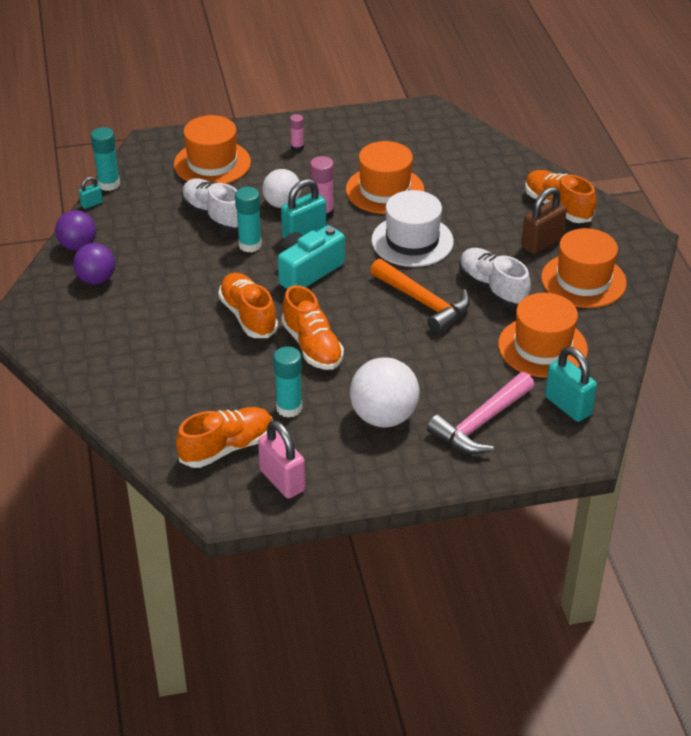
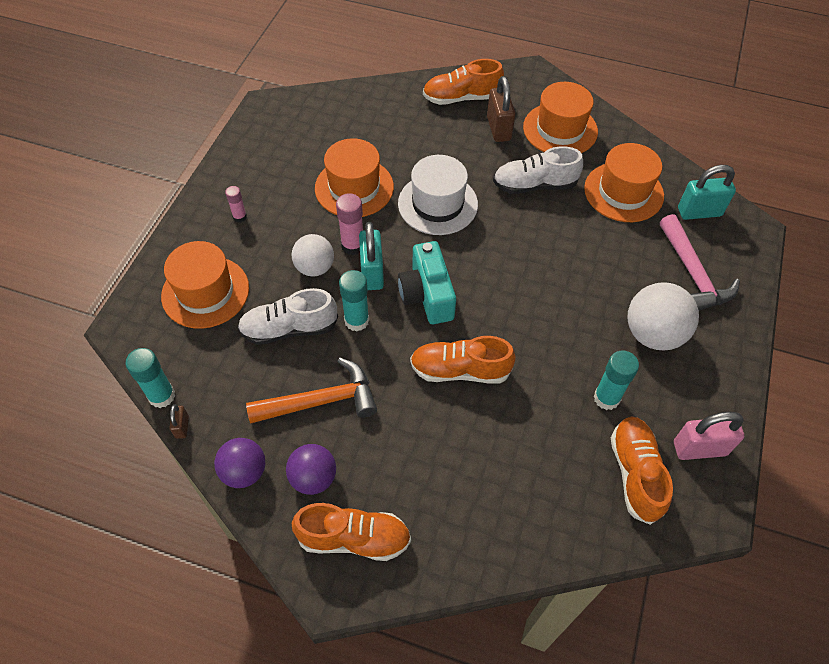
camera: 60 degrees left, 15 degrees up
(91, 204) = (182, 427): turquoise padlock -> brown padlock
(312, 346) = (533, 341): orange shoe -> orange shoe (354, 538)
(424, 303) = (524, 236): orange hammer -> orange hammer (321, 401)

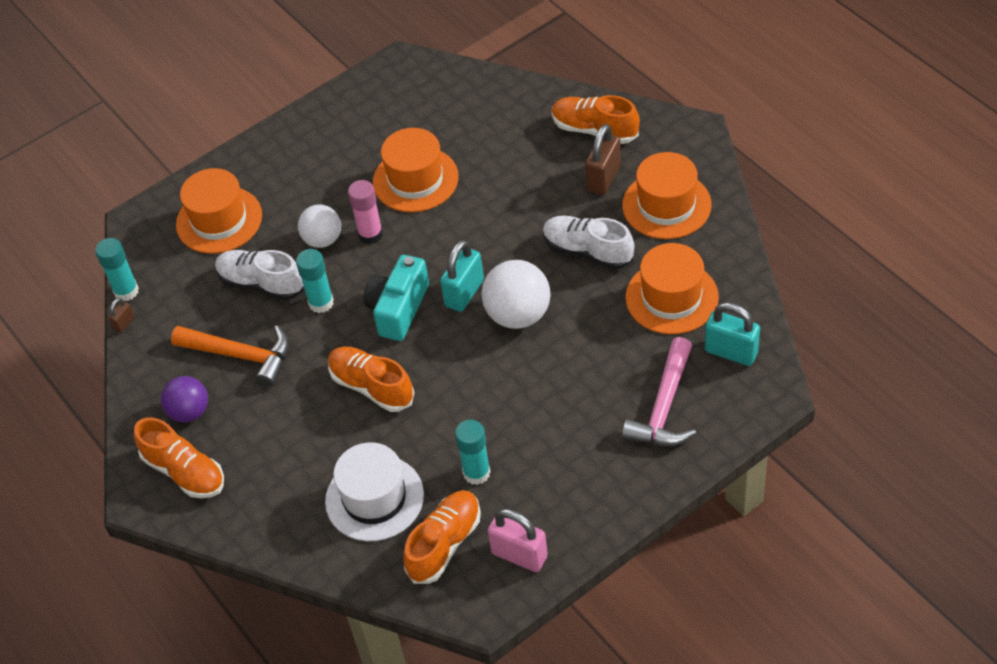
camera: 40 degrees right, 5 degrees down
(240, 217) = (295, 164): pink glue stick -> none
(244, 472) = (143, 380): purple ball -> none
(372, 273) = (367, 267): turquoise padlock -> turquoise padlock (464, 293)
(438, 204) = (479, 229): white hat -> white hat (374, 498)
(653, 334) = (571, 441): white ball -> white ball (518, 315)

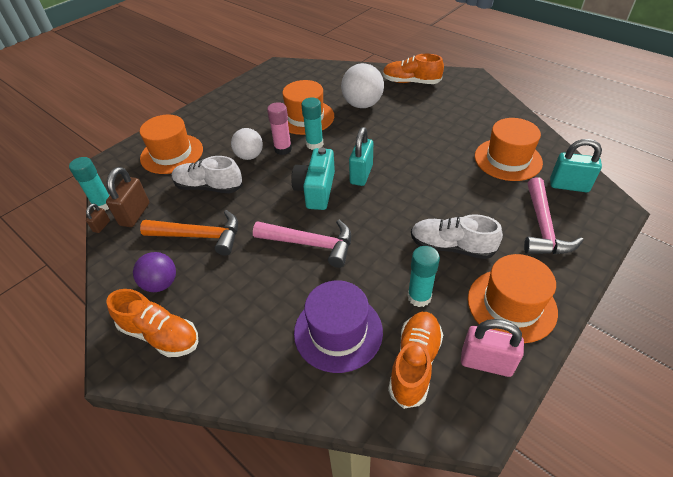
camera: 15 degrees left, 5 degrees down
(321, 303) = (256, 193): turquoise glue stick -> turquoise glue stick (314, 144)
(372, 387) = (311, 244): orange shoe -> pink hammer
(374, 498) = (338, 331): white hat -> purple hat
(518, 315) = (405, 182): white ball -> white ball (362, 104)
(588, 251) = (437, 141): white shoe -> white shoe (451, 247)
(603, 178) = (428, 103): brown padlock -> brown padlock (135, 214)
(666, 205) = (475, 112): orange hat -> orange hat (511, 305)

